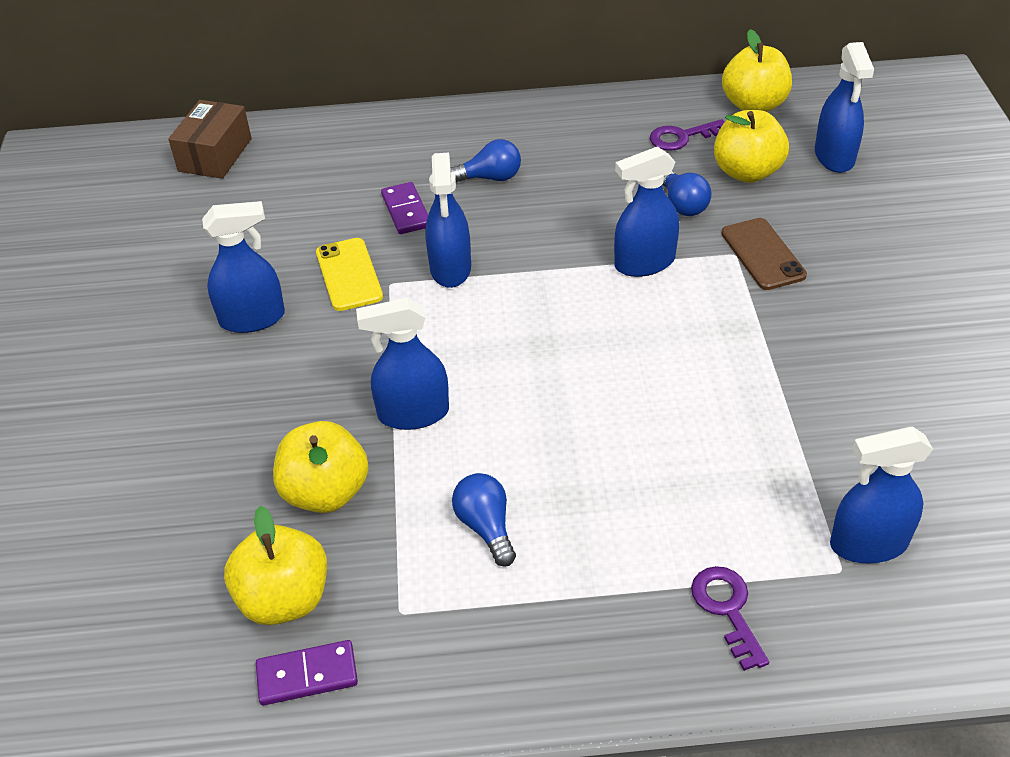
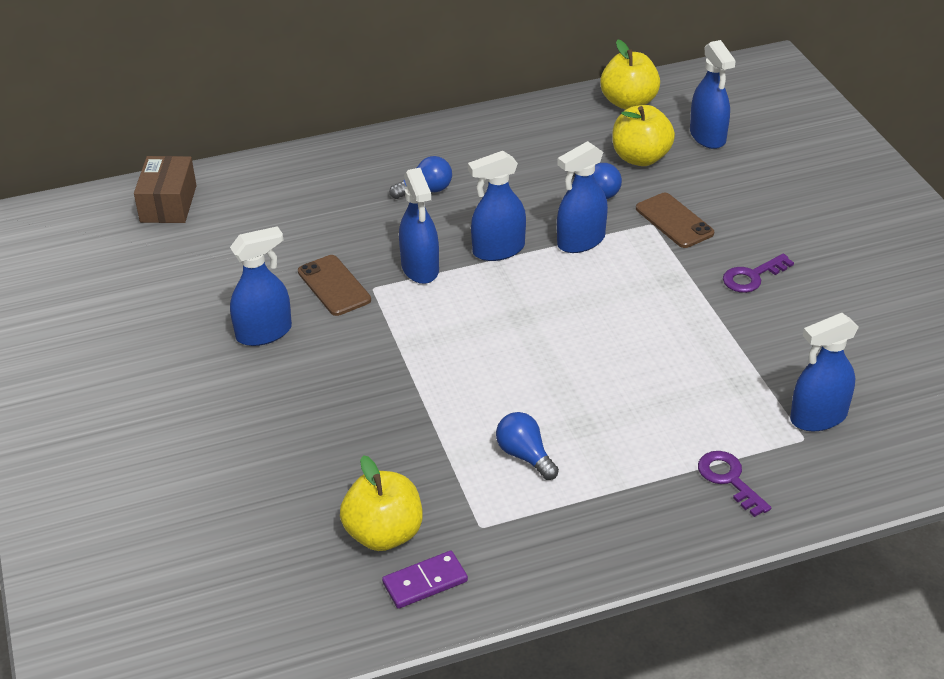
camera: 15 degrees left, 5 degrees down
(326, 492) = (385, 453): yellow apple -> none
(349, 275) = (334, 286): yellow phone -> brown phone
(406, 211) = (362, 227): purple domino -> none
(413, 413) = (433, 384): blue spray bottle -> blue spray bottle (498, 250)
(681, 137) = (577, 136): purple key -> purple key (752, 277)

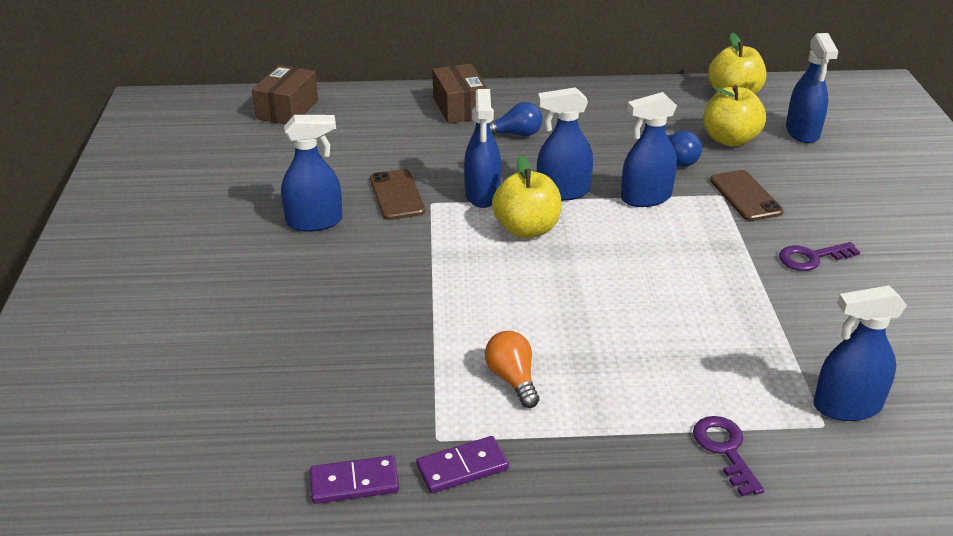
camera: 15 degrees right, 5 degrees down
(354, 168) = (459, 108): none -> brown box
(384, 534) = (336, 424): yellow apple -> yellow apple (526, 229)
(513, 547) = (462, 468): none -> purple domino
(525, 456) = (512, 379): blue light bulb -> orange light bulb

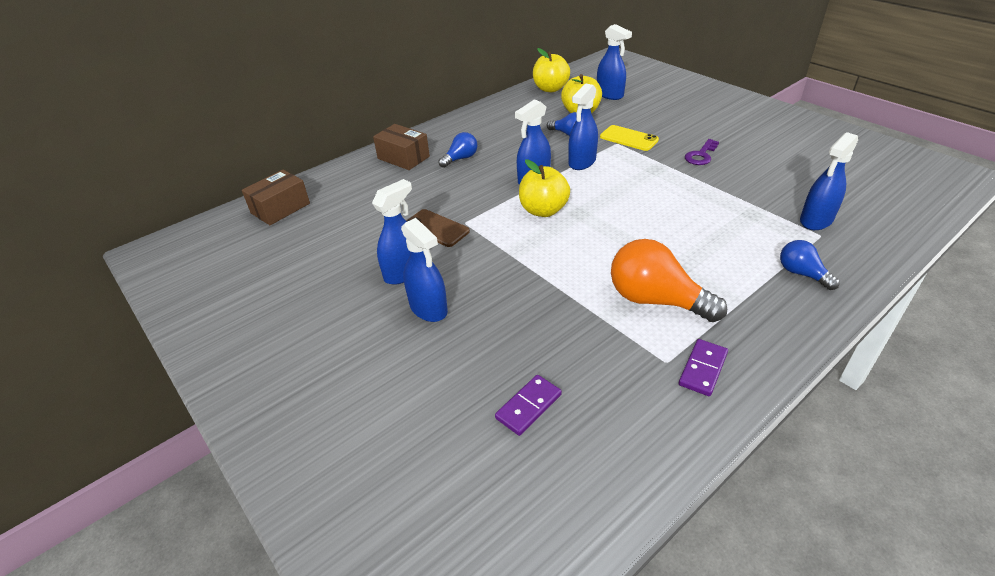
camera: 35 degrees left, 5 degrees up
(287, 109) = (280, 208): brown box -> brown box turned 60 degrees clockwise
(354, 482) = (660, 421): purple domino -> purple domino (528, 406)
(482, 195) = (489, 203): blue spray bottle -> blue spray bottle (428, 308)
(512, 379) = (656, 300): orange light bulb -> orange light bulb, size x1.83
(725, 449) = (802, 274): purple key -> blue light bulb
(745, 196) = (628, 138): brown phone -> yellow phone

